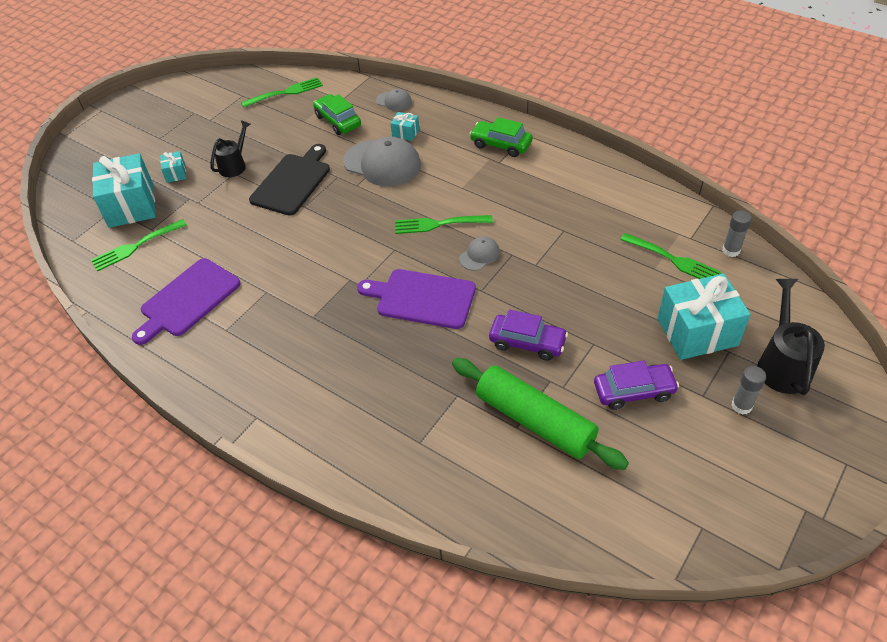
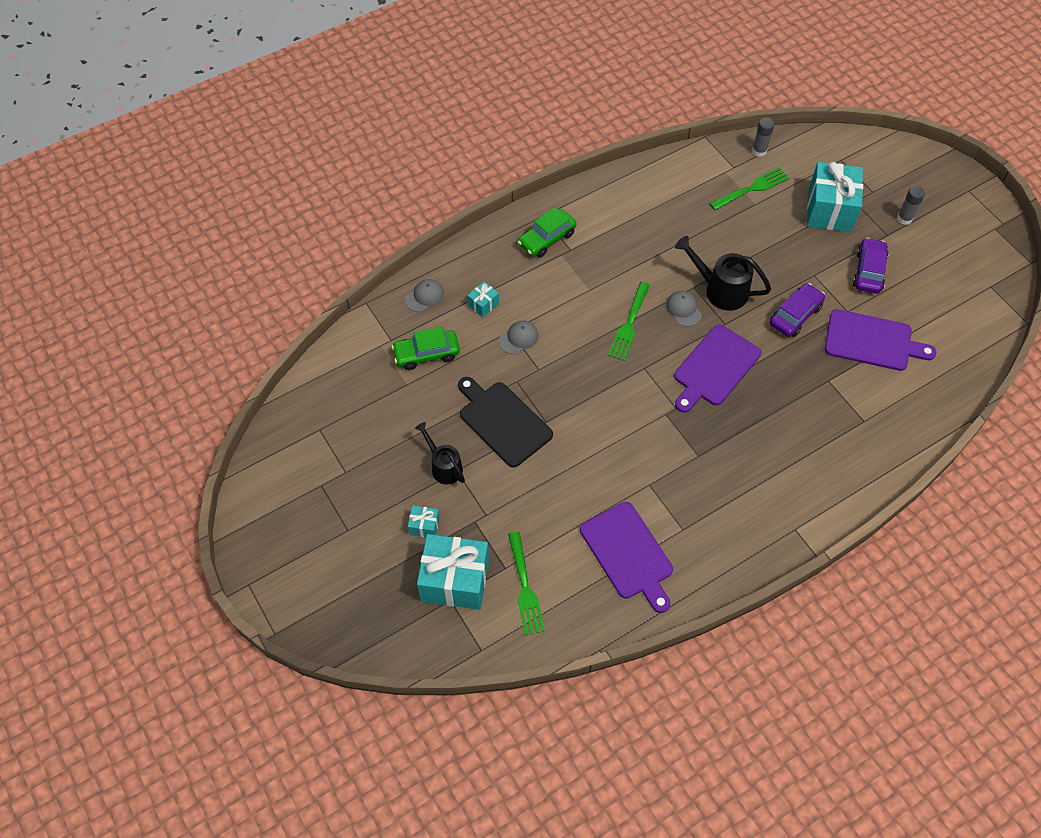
camera: 70 degrees left, 10 degrees up
(285, 93) = (343, 387): green fork -> none
(382, 163) = (518, 338): grey cap -> grey cap, size x0.49
(534, 421) = (872, 341): green rolling pin -> purple cutting board
(782, 364) = (878, 179): black watering can -> black watering can (720, 290)

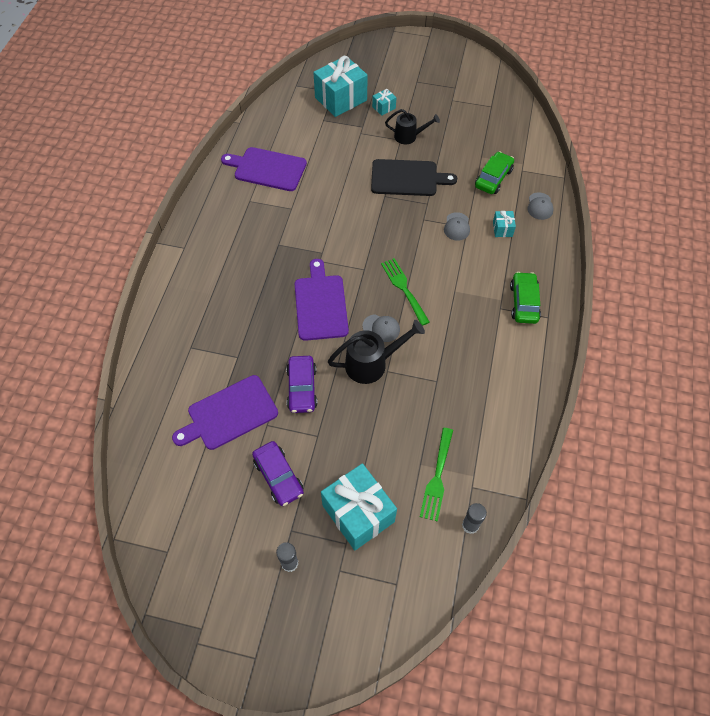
camera: 135 degrees right, 0 degrees up
(525, 587) = (304, 120): green fork -> none

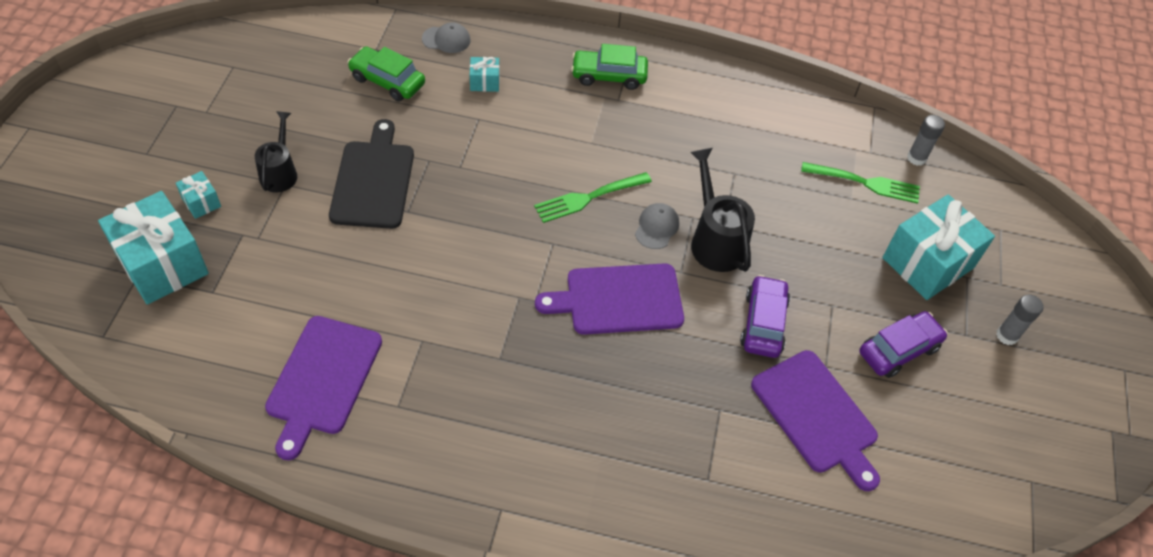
camera: 95 degrees left, 5 degrees down
(302, 388) = (763, 323): purple car -> purple car turned 75 degrees counterclockwise
(457, 226) = (477, 130): grey cap -> none

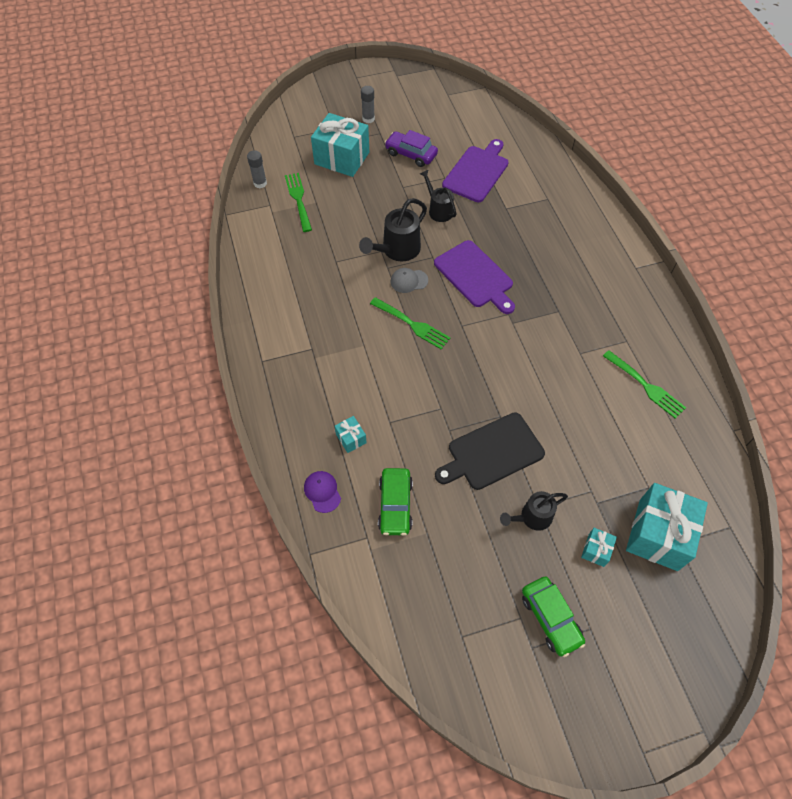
camera: 115 degrees left, 5 degrees up
(322, 380) = (645, 386): purple cutting board -> green fork
(446, 39) = (322, 492): grey cap -> purple cap
(609, 76) = (291, 364): green car -> green car (550, 618)
(763, 323) = (438, 210): purple car -> black watering can

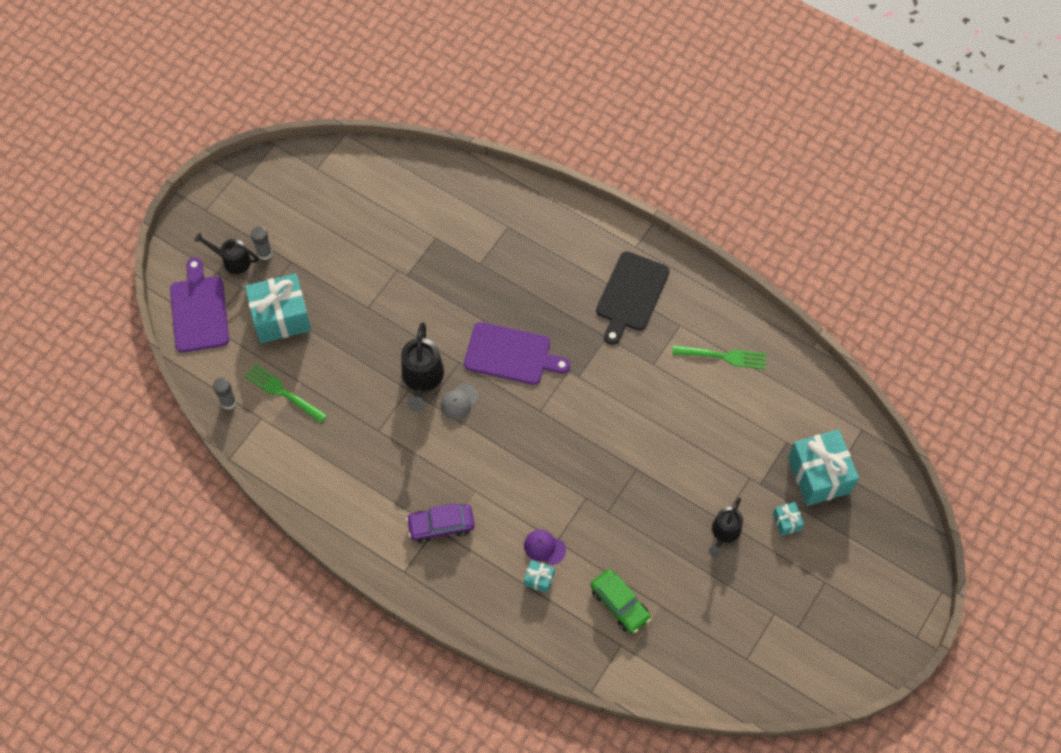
camera: 40 degrees left, 5 degrees up
(322, 492) = (556, 638): purple cap -> purple cap (544, 547)
(411, 154) = (343, 265): purple car -> purple car (441, 526)
(412, 324) = (498, 441): green fork -> none
(438, 210) = (422, 309): black watering can -> black watering can (232, 260)
(477, 172) = (421, 242): purple cutting board -> purple cutting board (199, 310)
(492, 452) = (655, 504): black cutting board -> black cutting board (631, 295)
(550, 618) = (794, 597): green car -> none

